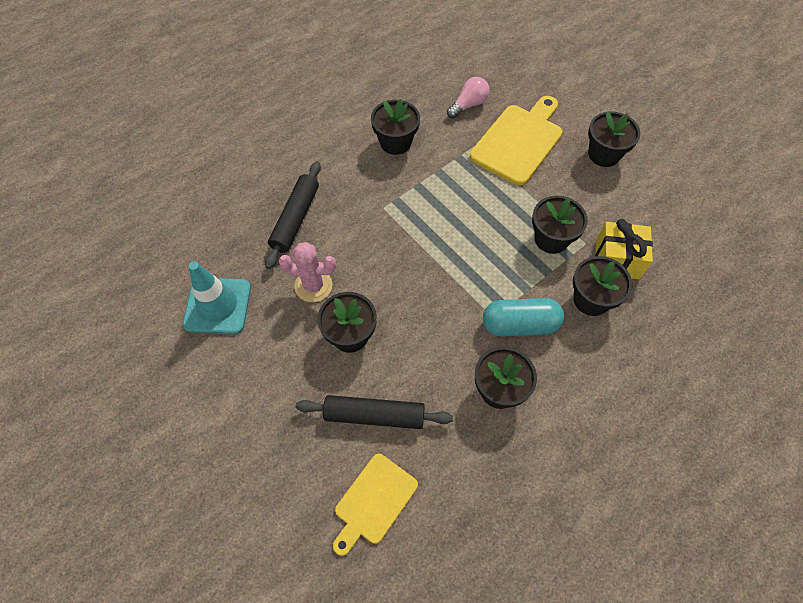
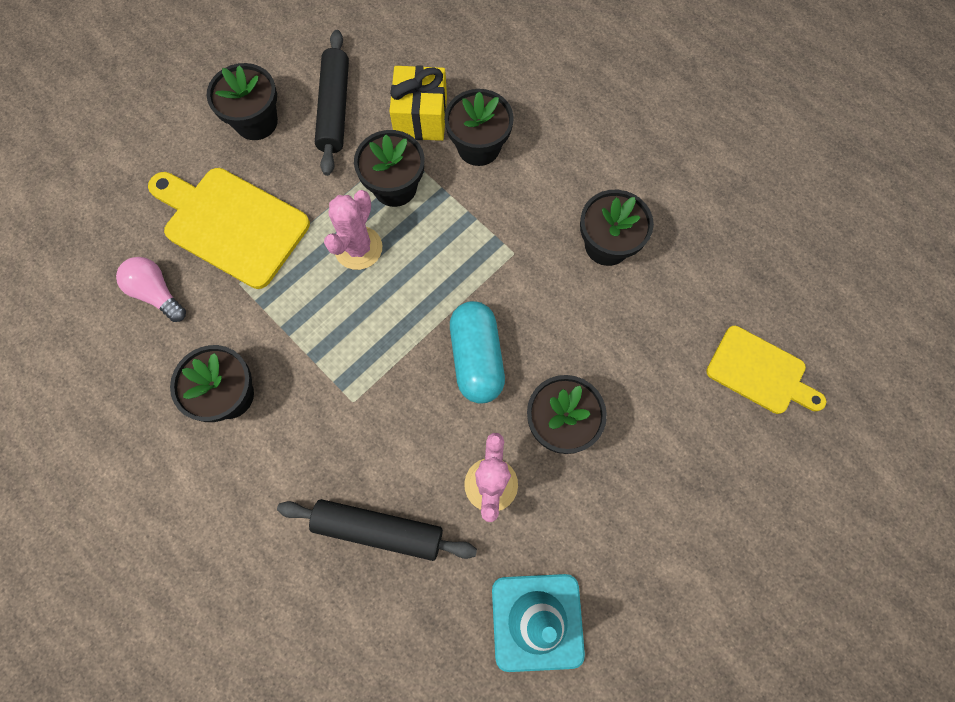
camera: 95 degrees left, 10 degrees up
(374, 415) = (661, 382): black rolling pin -> black rolling pin (334, 109)
(499, 214) = (358, 248): none -> pink cactus
(520, 324) = (520, 223): turquoise capsule -> turquoise capsule (476, 358)

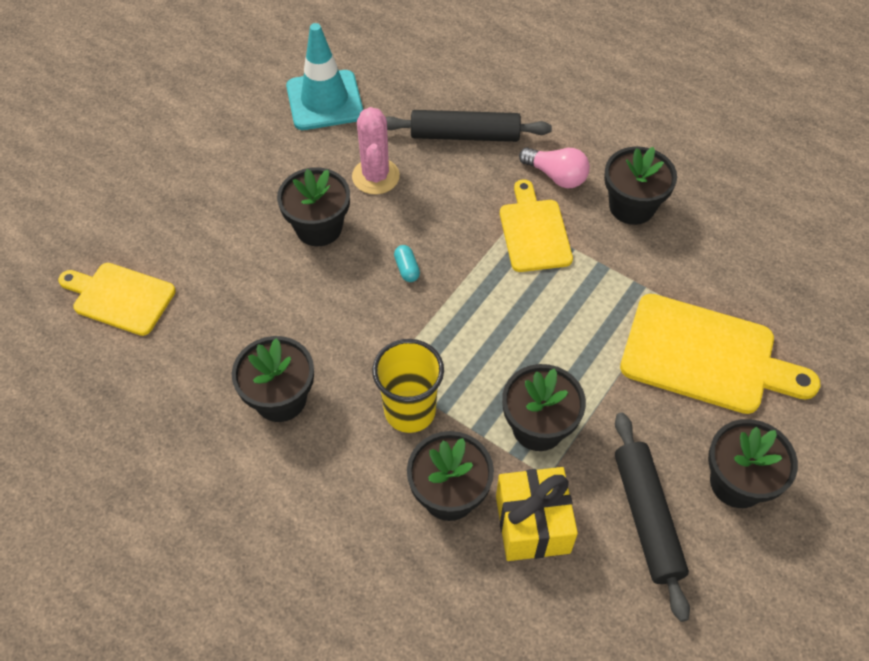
camera: 170 degrees right, 15 degrees down
(157, 293) = (746, 278): pink light bulb -> pink light bulb (556, 176)
(340, 381) = (534, 231): none -> yellow cutting board
(358, 248) = (557, 353): pink cactus -> none
(476, 358) = (407, 269): turquoise capsule -> turquoise capsule, size x0.41
(498, 217) = (410, 411): none -> yellow cup

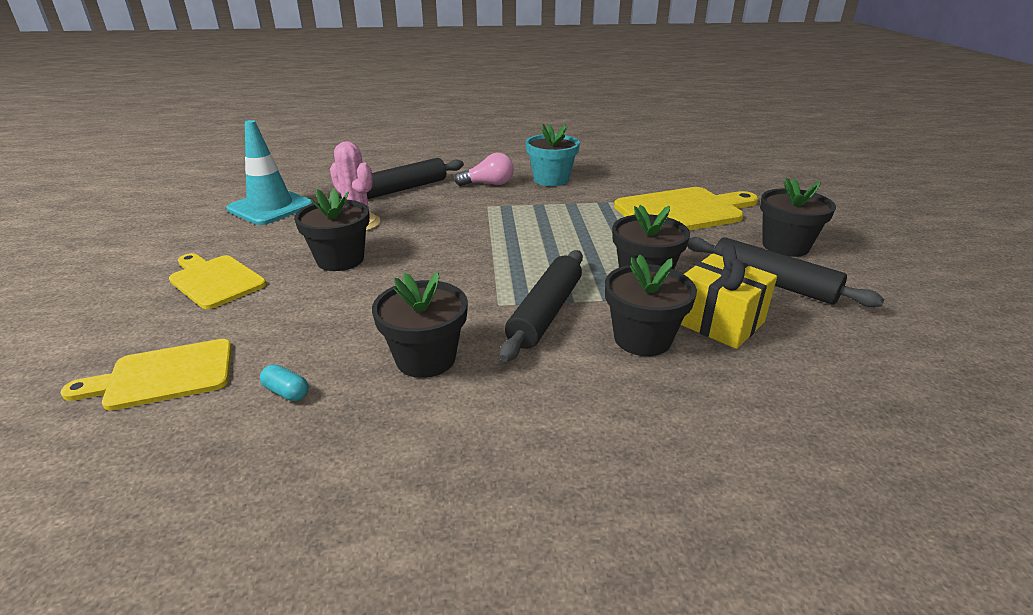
camera: 40 degrees left, 25 degrees down
(407, 269) = (441, 251): turquoise capsule -> turquoise capsule (286, 392)
(410, 411) = (546, 313): yellow cup -> black rolling pin
(534, 231) = (508, 206): yellow cutting board -> yellow cutting board (215, 280)
(632, 206) = (551, 179): black flower pot -> turquoise flower pot

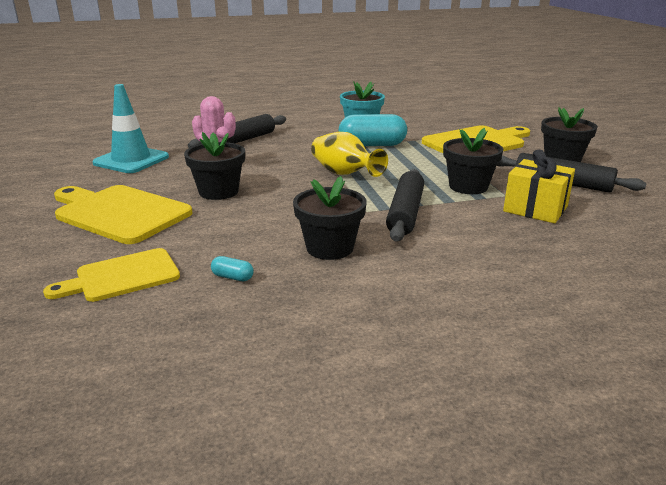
camera: 10 degrees left, 5 degrees down
(215, 280) = (119, 213): yellow cutting board -> yellow cutting board, size x1.55
(488, 184) = (311, 133): pink light bulb -> none
(499, 245) = (344, 174): none -> yellow vase
(552, 205) = (372, 145): none -> turquoise capsule
(642, 339) = (485, 223): black flower pot -> none

